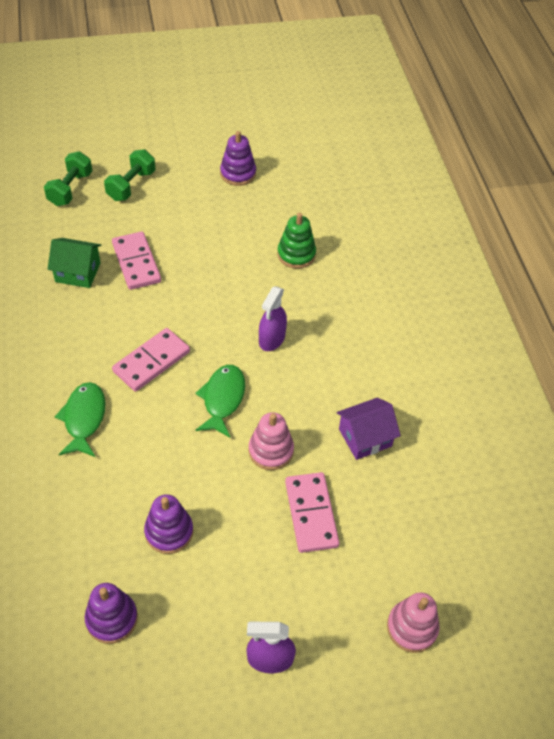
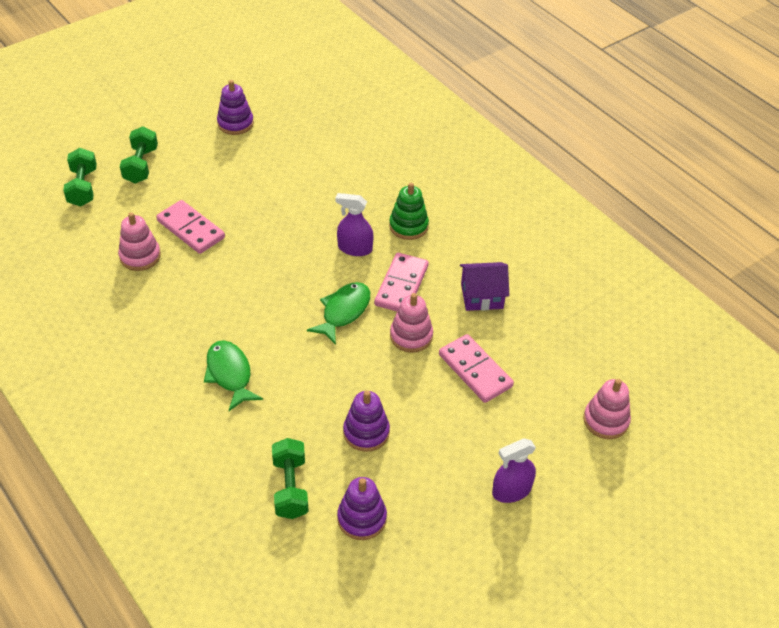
camera: 25 degrees left, 5 degrees down
(68, 556) = (290, 488): none -> green dumbbell
(78, 272) = (140, 256): green house -> pink stacking toy
(151, 362) = (260, 305): pink domino -> pink domino (401, 285)
(223, 399) = (344, 312): green fish -> green fish turned 45 degrees clockwise
(272, 339) = (355, 248): purple spray bottle -> purple spray bottle turned 105 degrees clockwise
(296, 254) = (332, 173): green stacking toy -> green stacking toy (408, 226)
(365, 437) = (482, 296): purple house -> purple house turned 45 degrees clockwise

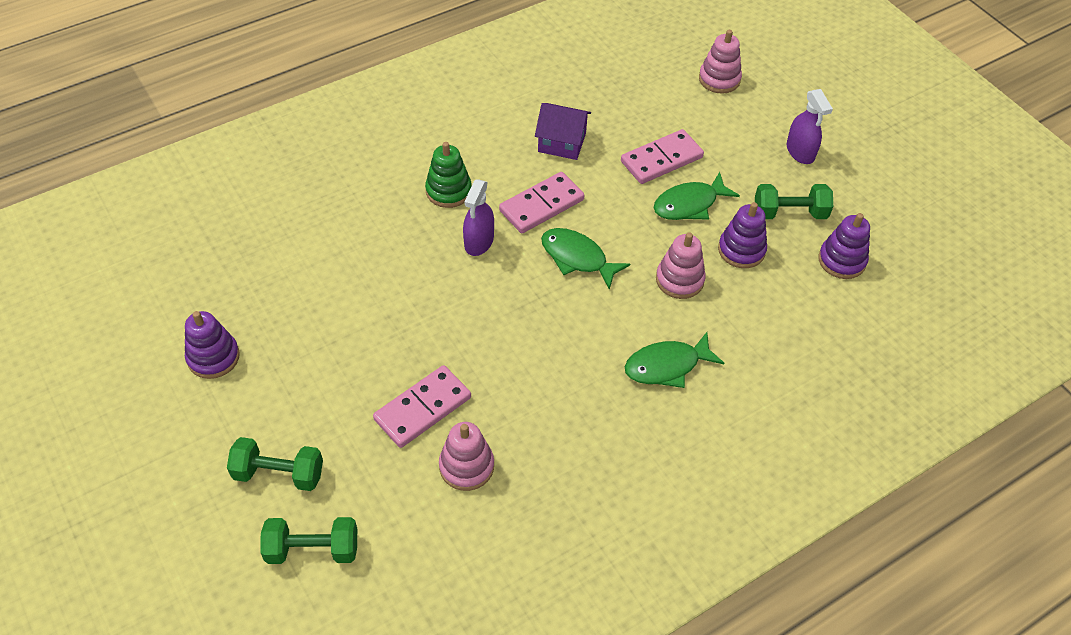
camera: 85 degrees left, 5 degrees up
(290, 488) = (812, 315): green dumbbell -> green dumbbell (789, 213)
(401, 285) = (541, 205): pink domino -> pink domino turned 60 degrees counterclockwise
(411, 336) = (615, 204): pink stacking toy -> pink stacking toy (679, 280)
(419, 392) = (689, 204): none -> green fish
(482, 296) = (562, 142): purple house -> purple house turned 75 degrees counterclockwise

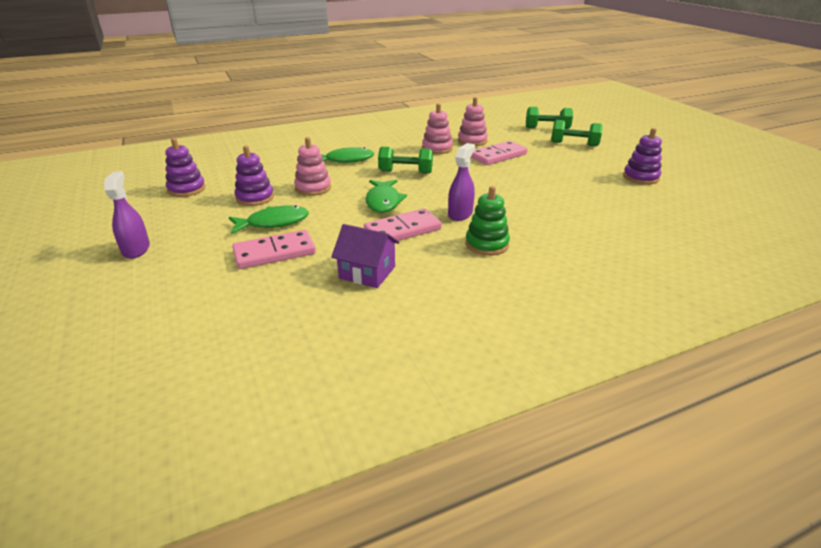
camera: 170 degrees left, 20 degrees down
(577, 258) = (383, 201): green fish -> green fish turned 45 degrees clockwise
(719, 79) = (144, 321): pink stacking toy -> pink stacking toy (437, 148)
(789, 213) = (195, 213): green dumbbell -> green dumbbell (405, 172)

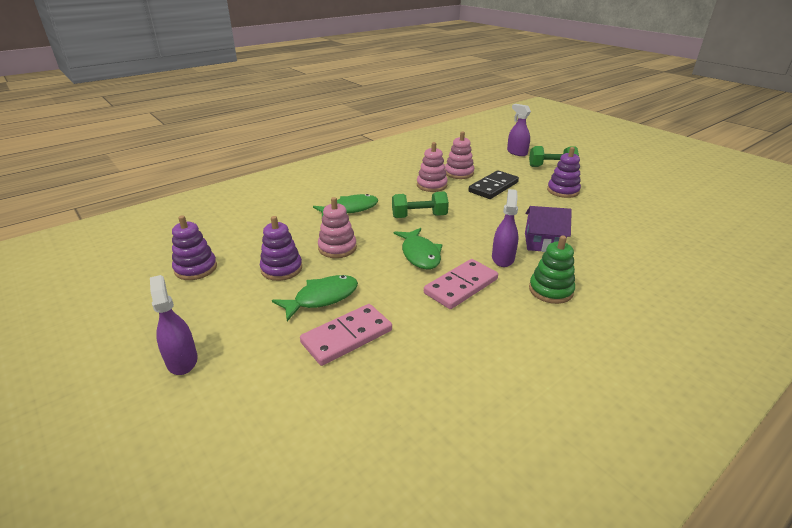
camera: 15 degrees left, 0 degrees up
(367, 272) = (459, 345): purple house -> purple house (543, 243)
(498, 156) = (493, 187): pink domino -> black domino
(547, 128) = (517, 152): green dumbbell -> purple spray bottle
(640, 177) = (630, 196): purple stacking toy -> purple stacking toy (563, 191)

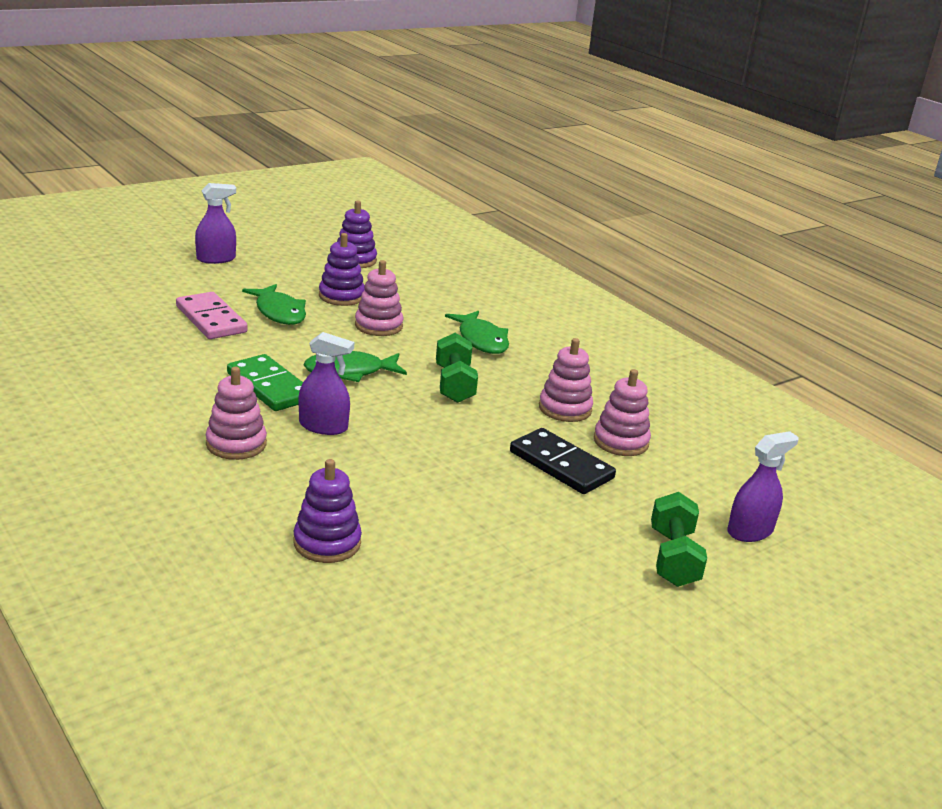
camera: 90 degrees right, 5 degrees down
(461, 286) = (269, 387): pink domino -> green domino
(543, 243) = (356, 468): purple house -> none
(550, 290) = (236, 444): green stacking toy -> pink stacking toy
(563, 191) = (548, 539): purple stacking toy -> purple stacking toy (327, 543)

